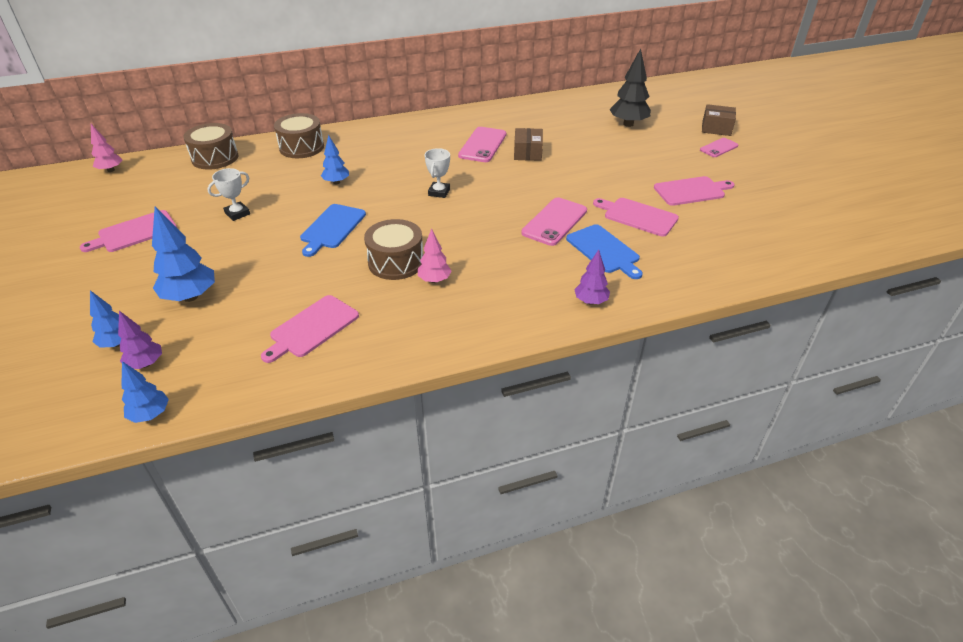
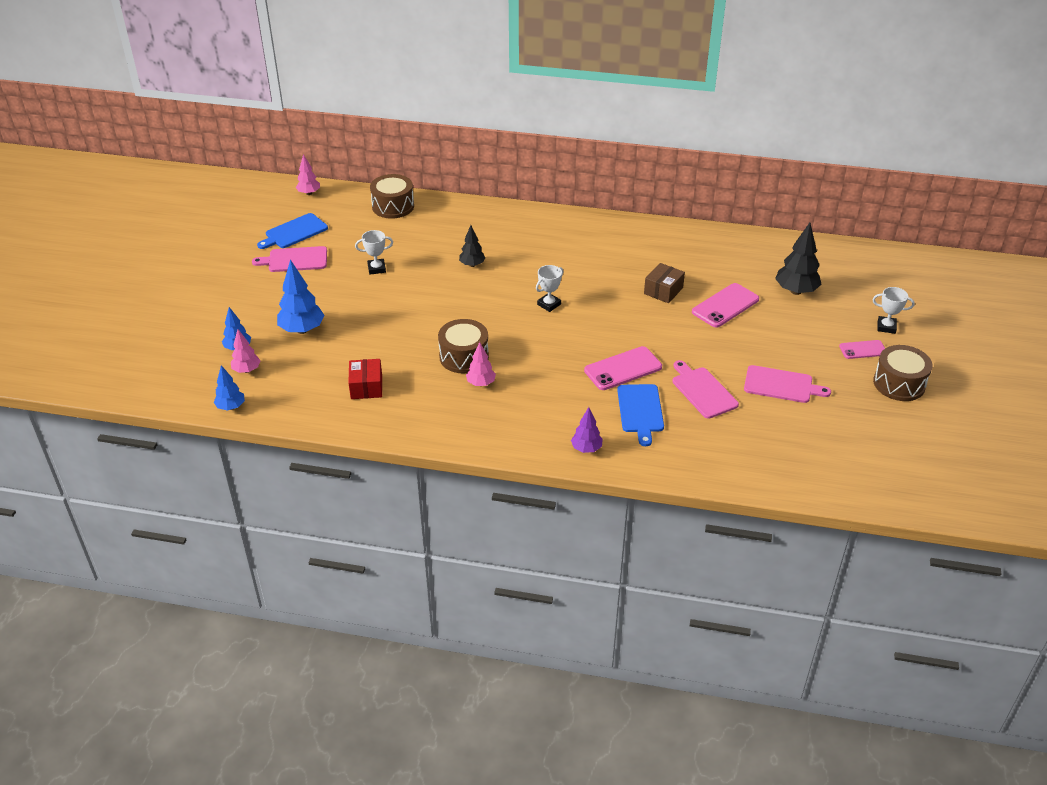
camera: 30 degrees right, 0 degrees up
(146, 364) = (247, 370): purple tree -> pink tree
(301, 147) = (469, 218): brown drum -> brown drum (899, 384)
(312, 328) = (366, 387): pink cutting board -> red box
(332, 228) = (438, 308): blue cutting board -> blue cutting board (294, 232)
(336, 182) = (472, 265): blue tree -> black tree
(483, 145) = (629, 268): pink phone -> pink phone (725, 306)
(716, 128) = (886, 327): brown box -> white trophy

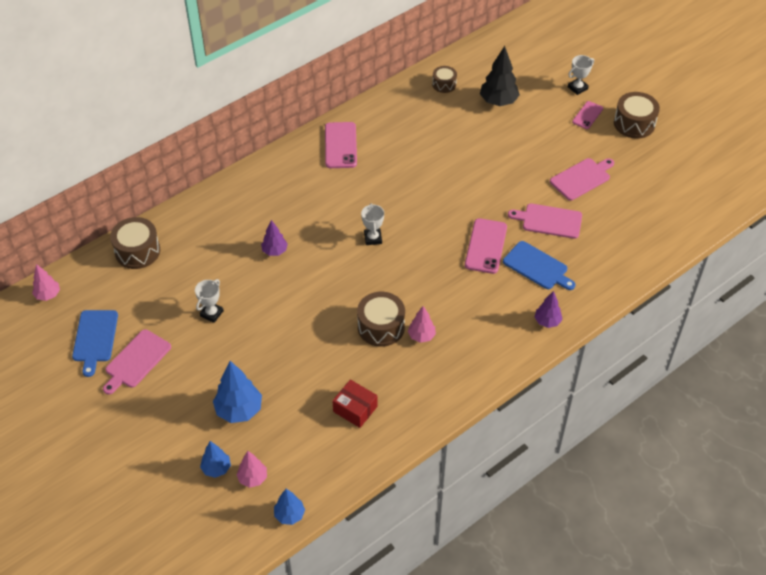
camera: 50 degrees left, 10 degrees up
(472, 265) = (275, 251): black tree -> purple tree
(663, 291) = (425, 166): brown box -> none
(725, 306) = (476, 147): pink phone -> pink phone (341, 145)
(768, 253) = (444, 84): none -> brown drum

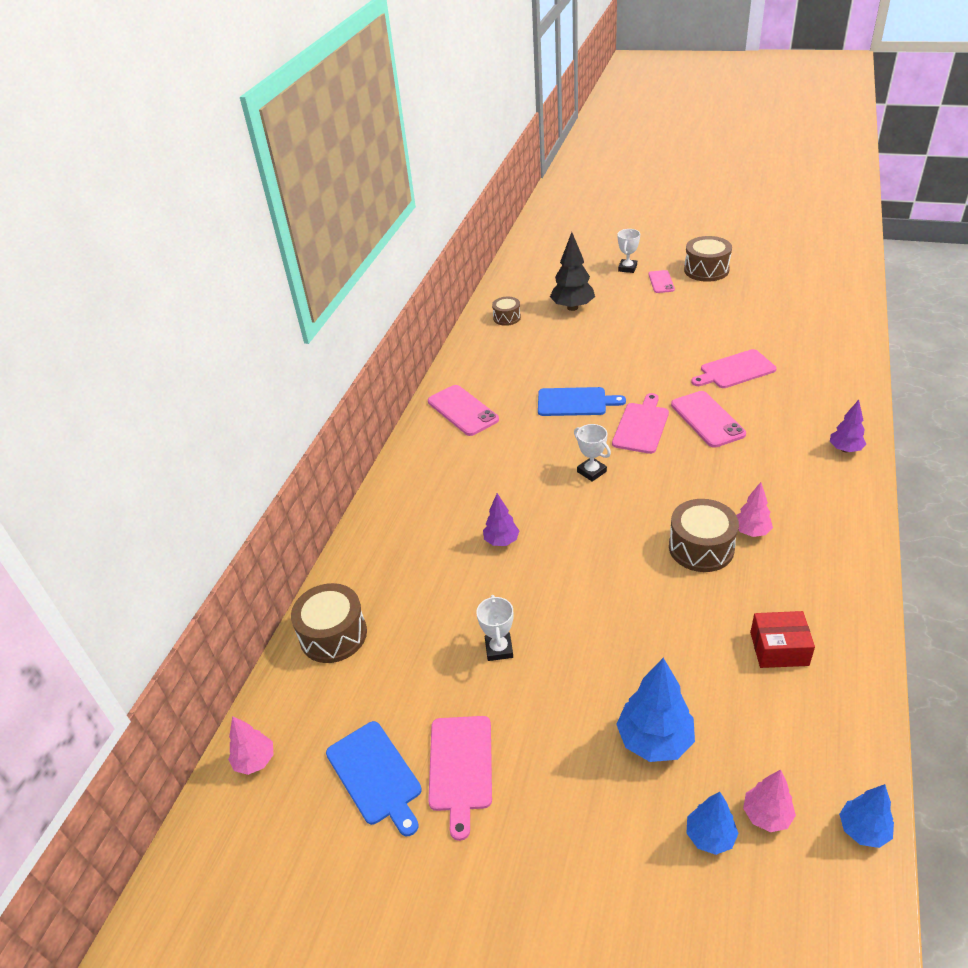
camera: 30 degrees left, 10 degrees down
(537, 267) = (774, 410): blue cutting board -> blue cutting board (575, 402)
(582, 178) = (718, 326): pink cutting board -> pink cutting board (641, 426)

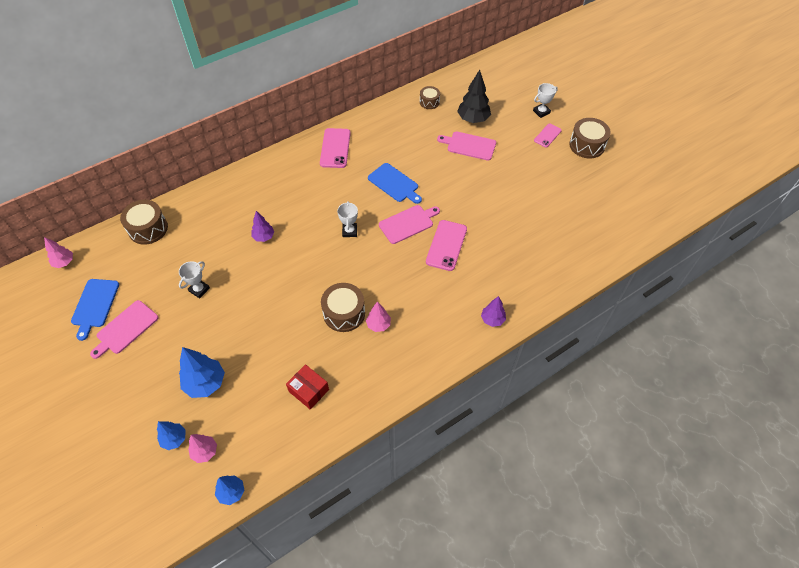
camera: 35 degrees right, 15 degrees up
(735, 370) = (504, 226): pink cutting board -> pink cutting board (469, 145)

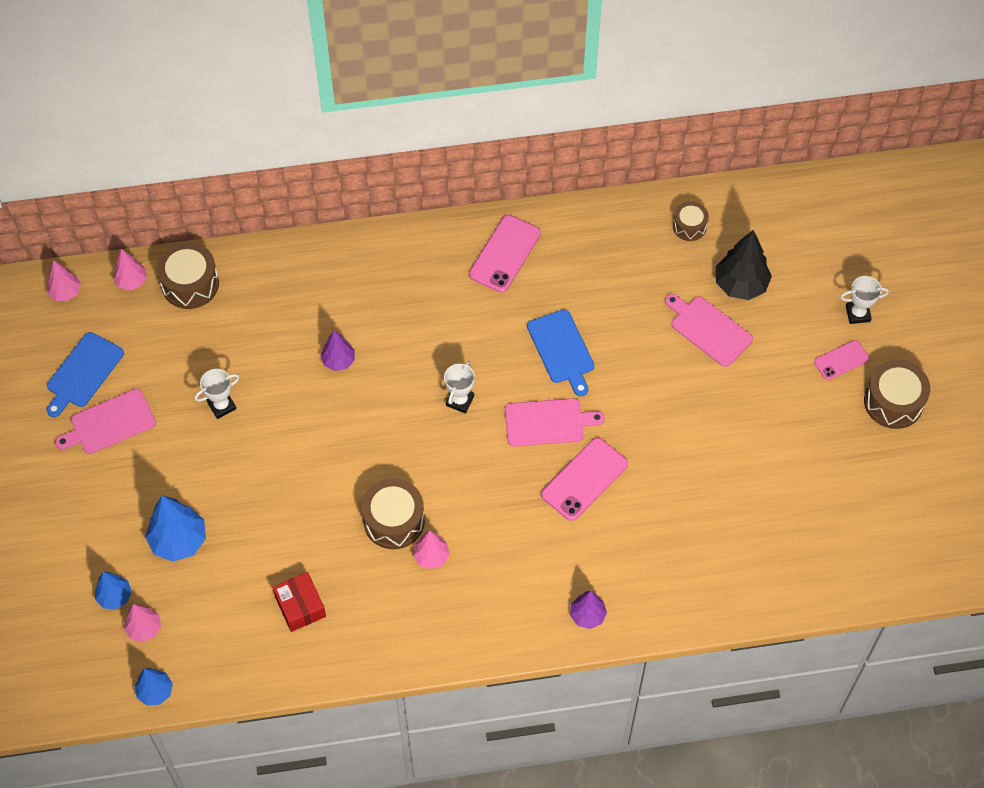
camera: 25 degrees right, 5 degrees up
(108, 241) = (132, 281): none -> pink tree

